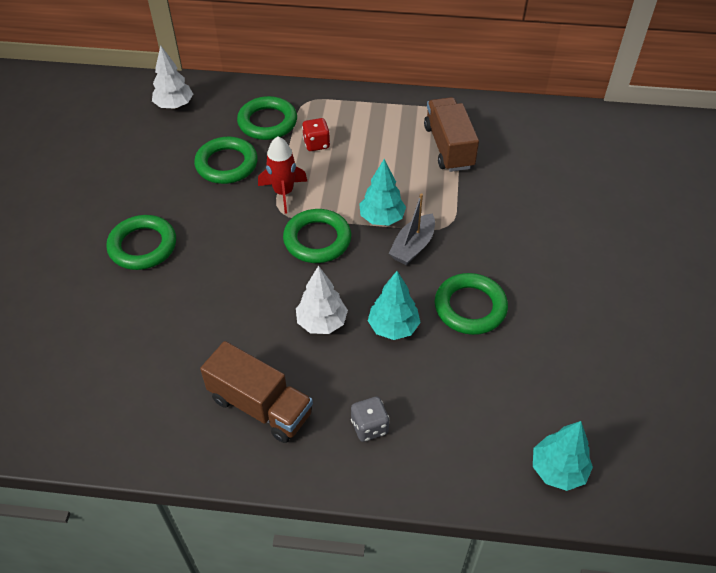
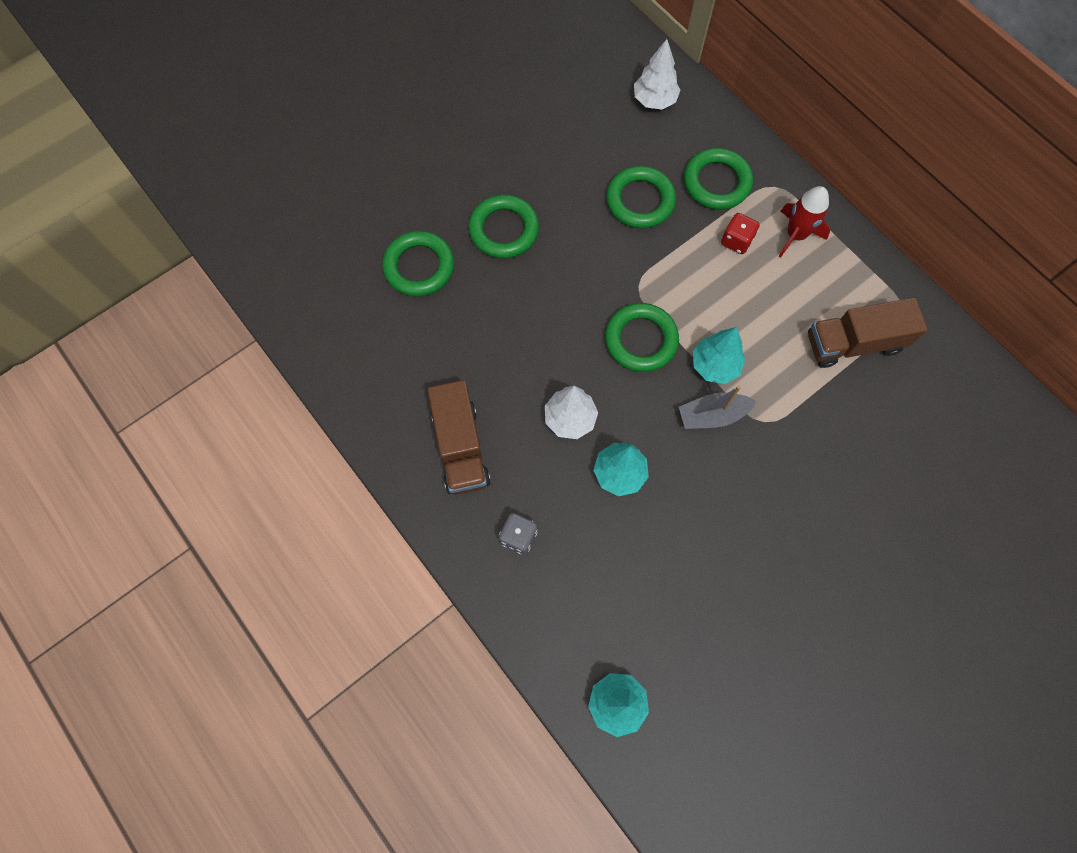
camera: 45 degrees right, 20 degrees up
(283, 193) = (659, 269): red rocket -> red rocket (795, 235)
(448, 147) = (853, 343): brown truck -> brown truck turned 135 degrees counterclockwise
(470, 307) = (699, 513): green ring -> green ring (419, 267)

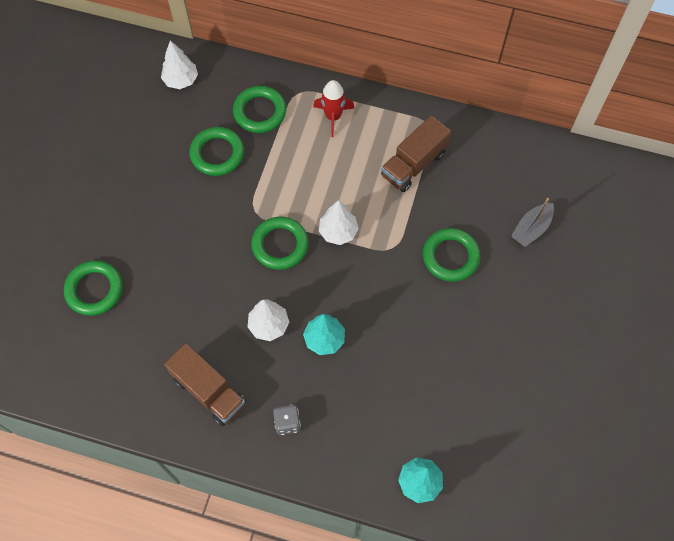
camera: 35 degrees left, 5 degrees down
(504, 230) = (137, 228): green ring -> green ring (450, 257)
(712, 415) = (357, 264): grey boat -> grey boat (531, 229)
(715, 365) = (338, 232): turquoise tree -> white tree
(736, 241) = (298, 143): red dice -> none

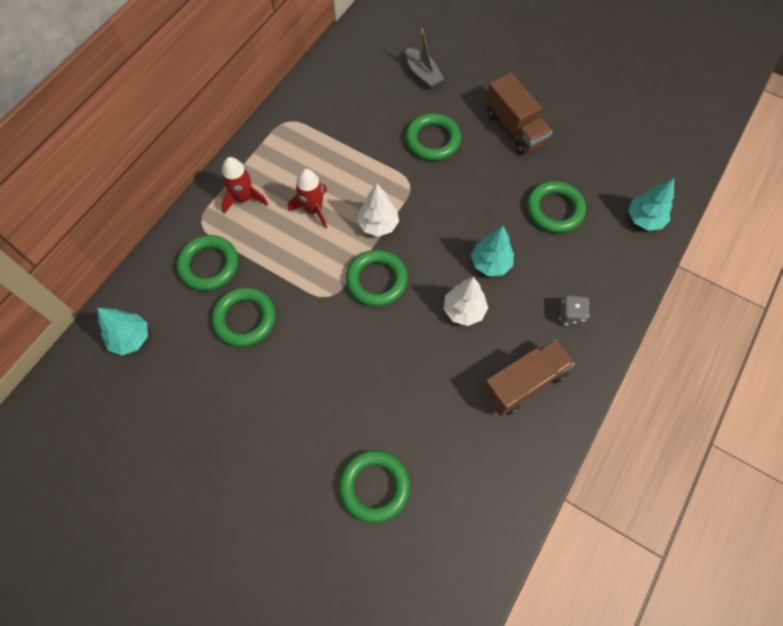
camera: 75 degrees left, 0 degrees up
(181, 80) = (131, 338): white tree -> turquoise tree
(338, 174) = (313, 209): none -> red rocket
(404, 389) = (554, 209): none -> green ring
(413, 164) = (325, 144): brown truck -> brown truck (514, 128)

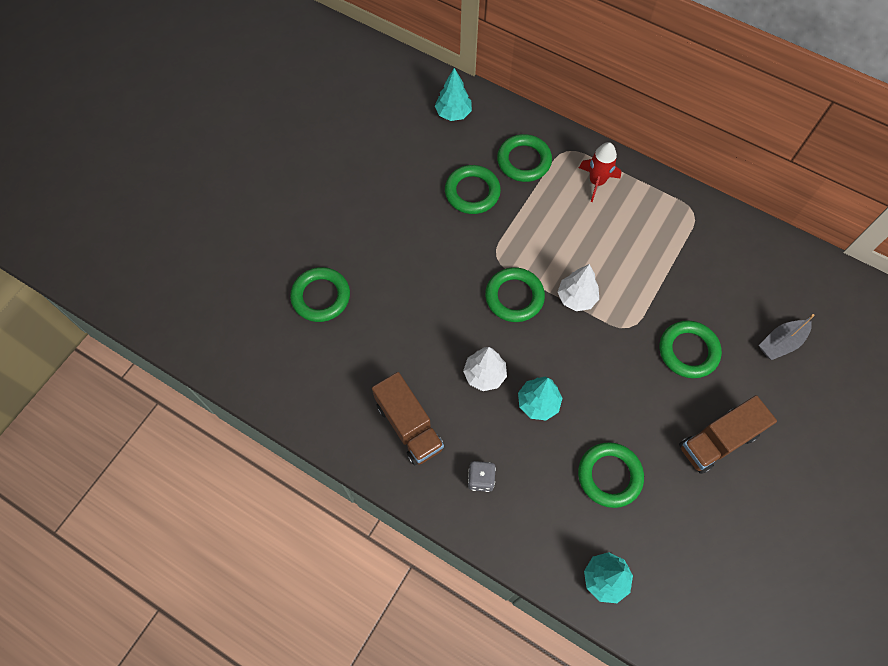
camera: 90 degrees right, 0 degrees up
(313, 209) = (589, 240): red rocket -> none

